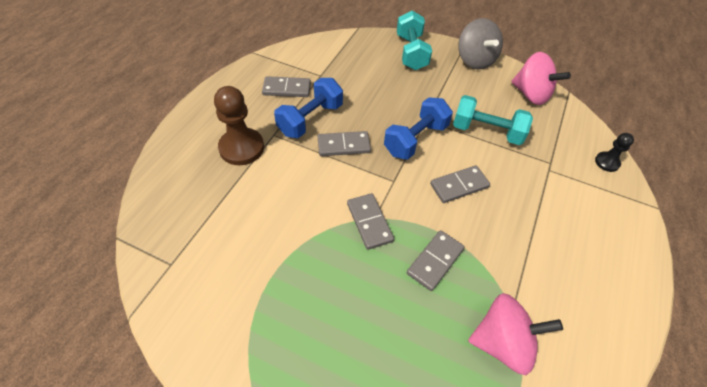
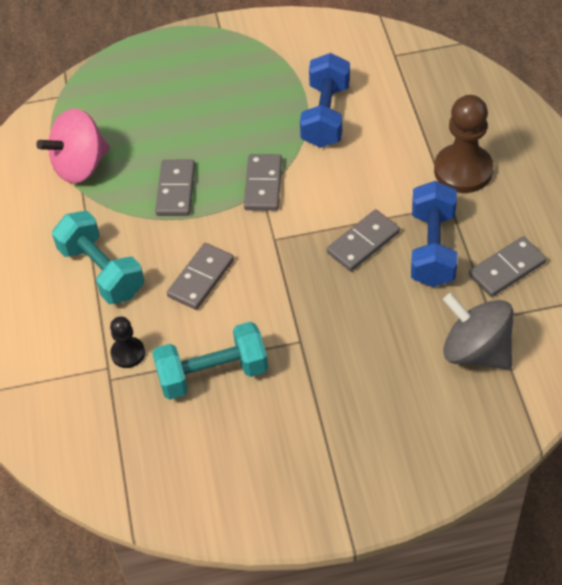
camera: 150 degrees right, 0 degrees up
(369, 222) = (263, 184): grey domino -> grey domino turned 60 degrees clockwise
(411, 52) = (415, 451): turquoise dumbbell -> turquoise dumbbell (102, 271)
(415, 139) = (290, 304): blue dumbbell -> blue dumbbell (325, 115)
(475, 60) = (310, 505): grey spinning top -> grey spinning top (476, 351)
(531, 94) = (187, 487): pink spinning top -> none
(607, 162) = (38, 427): black pawn -> black pawn (128, 353)

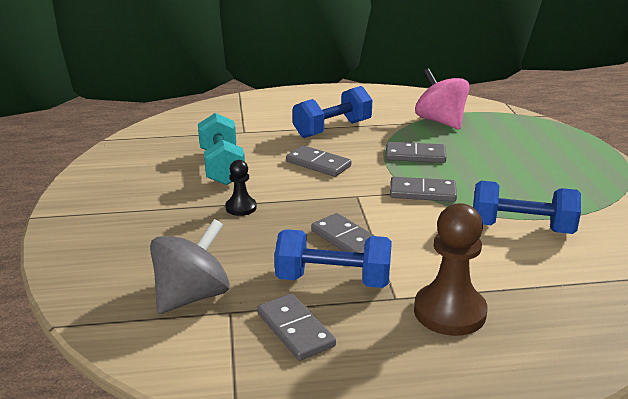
camera: 90 degrees right, 25 degrees down
(102, 271) = (332, 129): turquoise dumbbell -> blue dumbbell
(128, 353) = (253, 138): black pawn -> black pawn (241, 207)

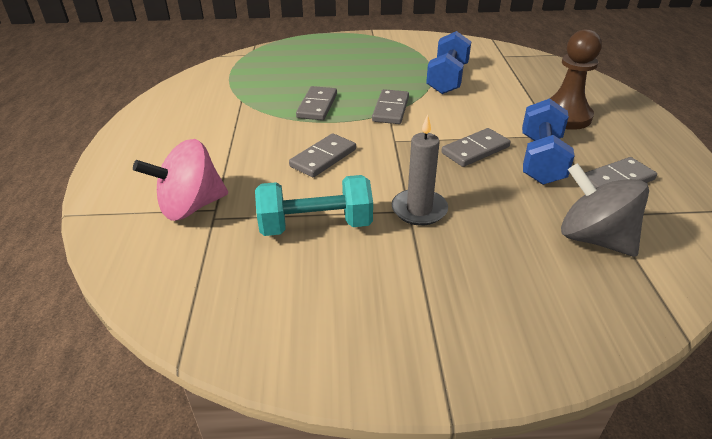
camera: 85 degrees left, 10 degrees up
(241, 207) = (419, 210): black pawn -> grey candle
(332, 129) = (237, 145): blue dumbbell -> none
(440, 121) = (246, 87): pink spinning top -> pink spinning top (191, 206)

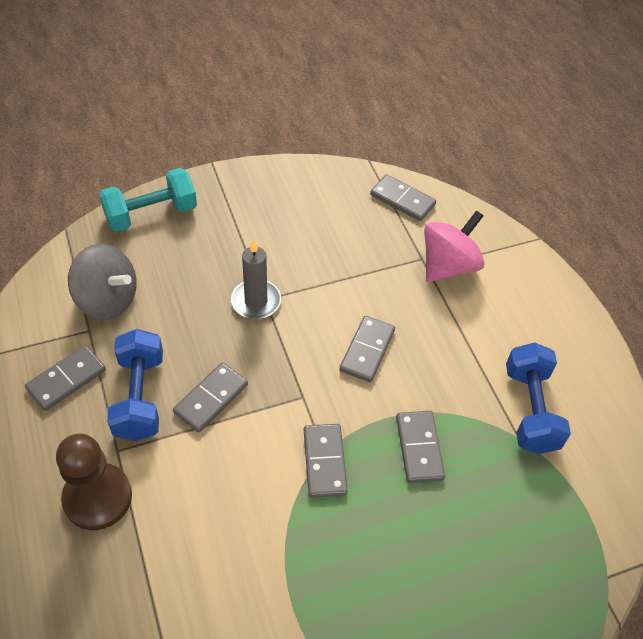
camera: 160 degrees right, 15 degrees up
(179, 288) = (402, 200): none -> grey domino
(315, 226) = (336, 267): turquoise dumbbell -> turquoise dumbbell (151, 214)
(447, 79) = (263, 570): blue dumbbell -> blue dumbbell (530, 409)

